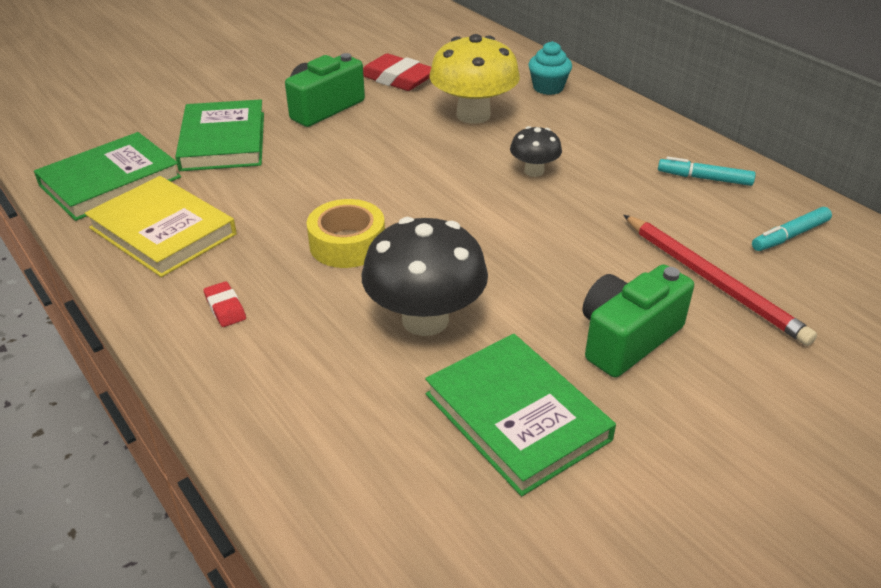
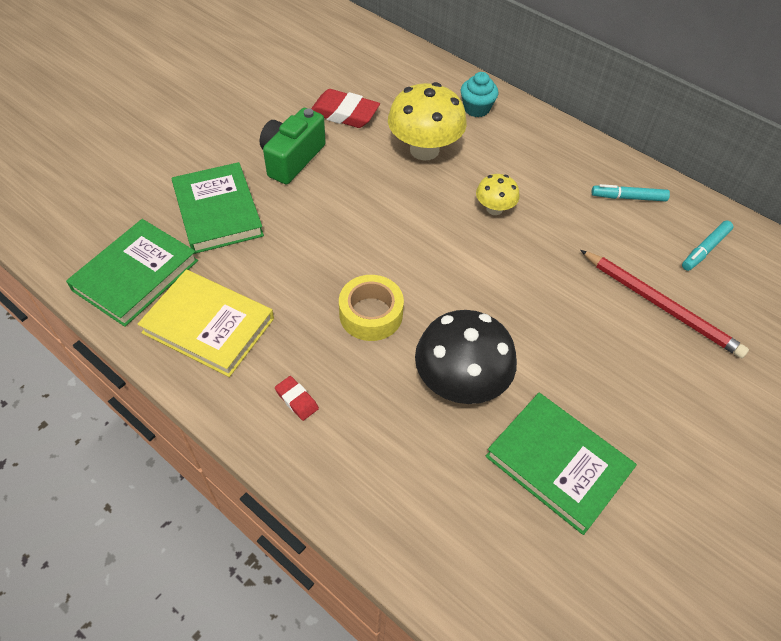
camera: 15 degrees left, 15 degrees up
(534, 171) = (494, 209): black mushroom -> yellow mushroom
(627, 338) = (614, 374): green camera -> none

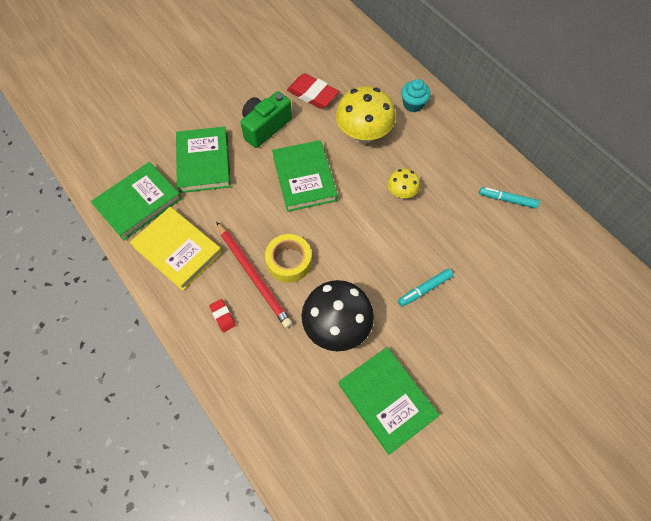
camera: 15 degrees right, 10 degrees up
(362, 210) = (304, 178): none -> green book
(661, 305) = (502, 294): red pencil -> red pencil (253, 275)
(705, 249) = (552, 254): turquoise marker -> turquoise marker (424, 289)

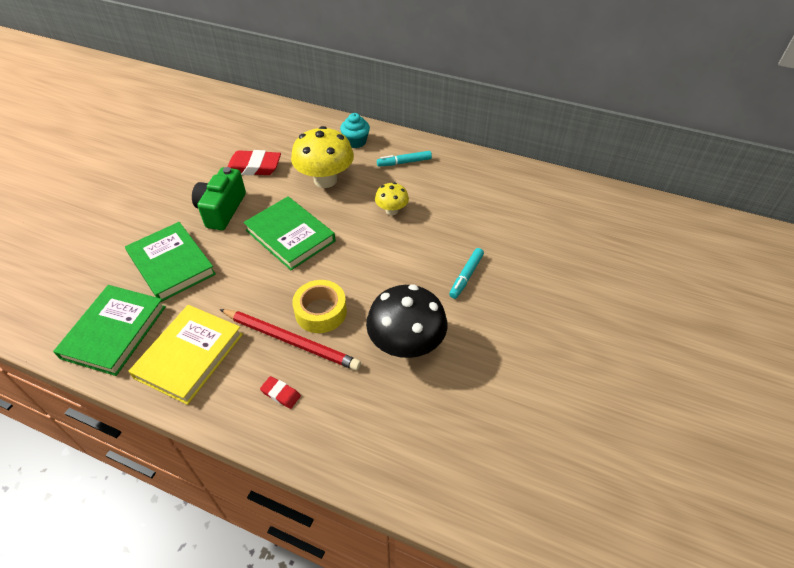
camera: 30 degrees left, 15 degrees down
(178, 250) = (189, 355): yellow book -> yellow book turned 75 degrees counterclockwise
(387, 400) = (497, 384): green book -> none
(507, 200) = (486, 180): turquoise marker -> turquoise marker (404, 162)

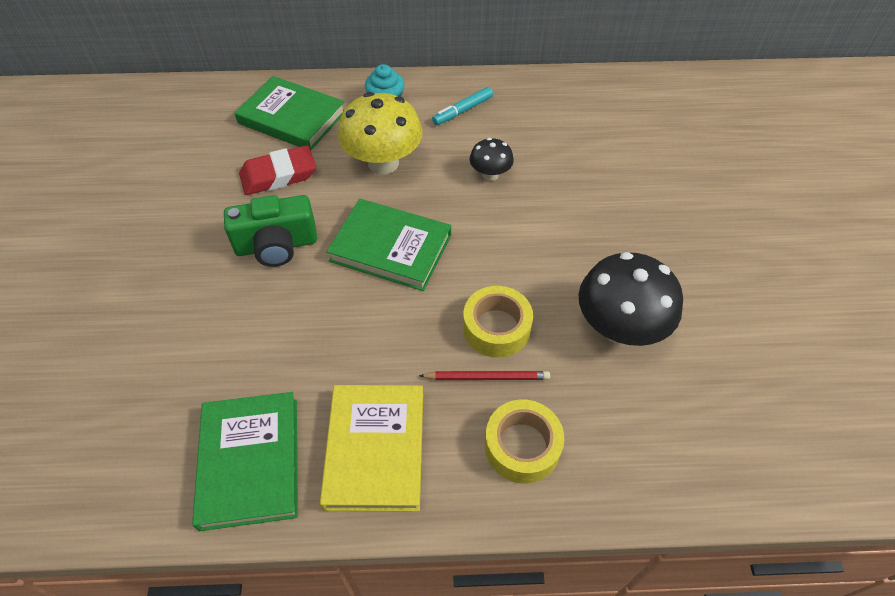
camera: 25 degrees left, 5 degrees up
(171, 264) = (262, 341): green book -> green book (292, 117)
(221, 210) = (276, 245): green camera -> green camera turned 90 degrees counterclockwise
(281, 394) = (522, 446): red eraser -> yellow tape
(291, 340) = (487, 377): red pencil -> red pencil, size x0.61
(392, 210) = (490, 174): yellow mushroom -> black mushroom
(466, 276) = (626, 223): turquoise marker -> none

